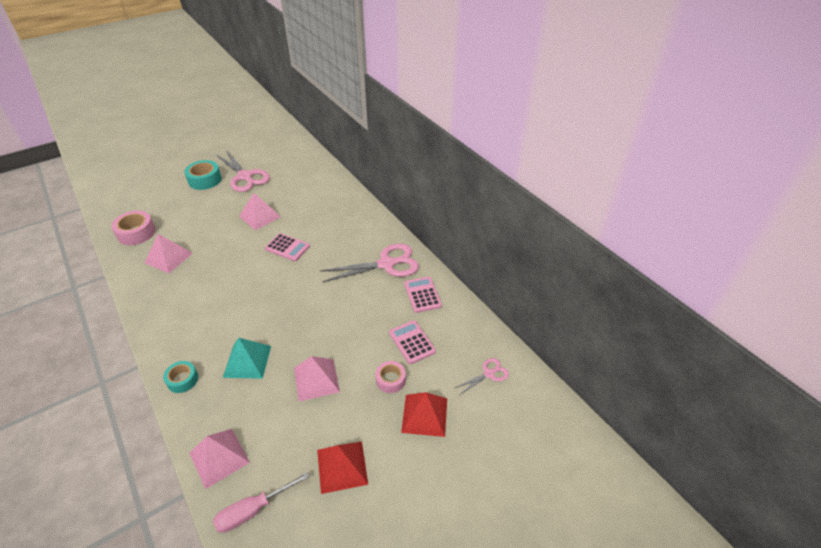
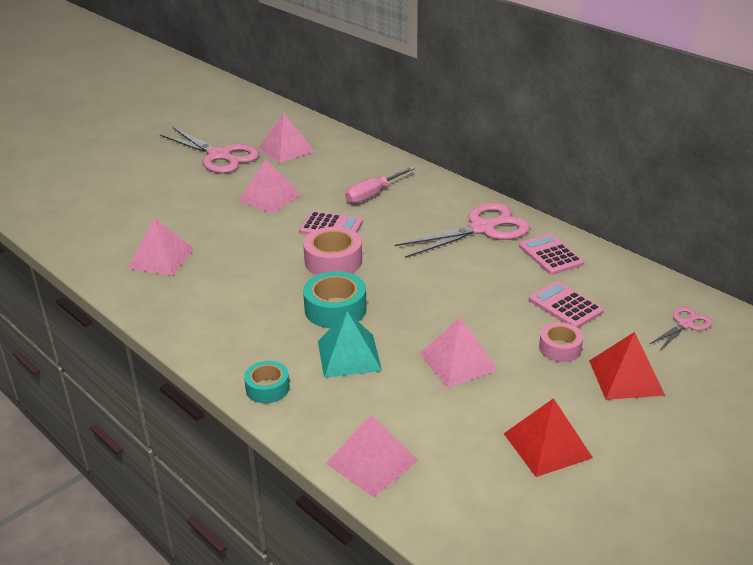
camera: 10 degrees left, 10 degrees down
(136, 233) = (93, 236): pink tape -> pink tape (333, 261)
(205, 180) = (161, 166): turquoise tape -> turquoise tape (335, 309)
(253, 510) = (453, 508): pink screwdriver -> pink screwdriver (373, 194)
(289, 177) = (286, 149): none -> pink pyramid

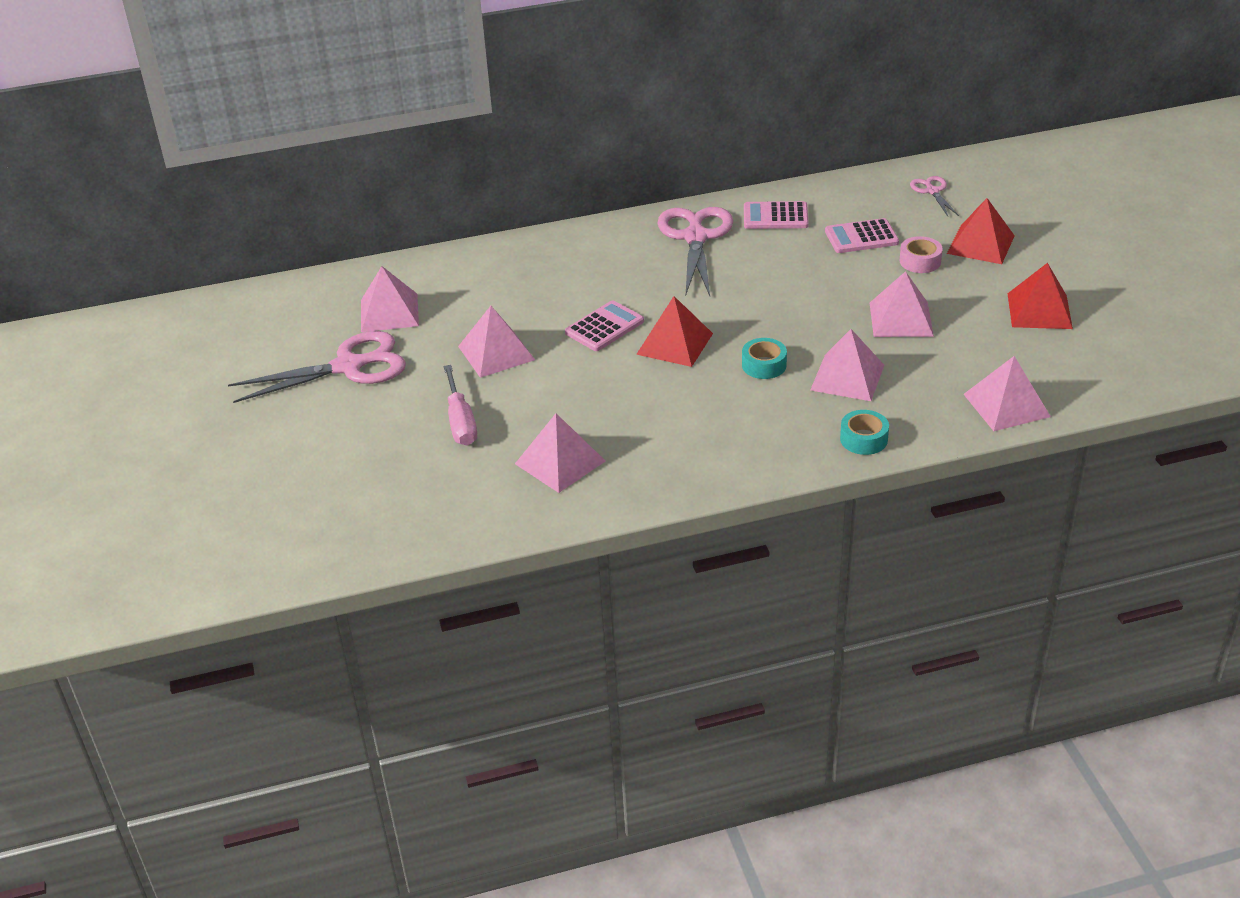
camera: 60 degrees left, 5 degrees up
(333, 261) = (674, 343): pink tape -> red pyramid
(335, 309) = (764, 365): turquoise tape -> turquoise tape, size x0.63
(349, 356) = (847, 377): turquoise pyramid -> pink pyramid
(373, 194) = (561, 282): pink screwdriver -> pink screwdriver (460, 422)

